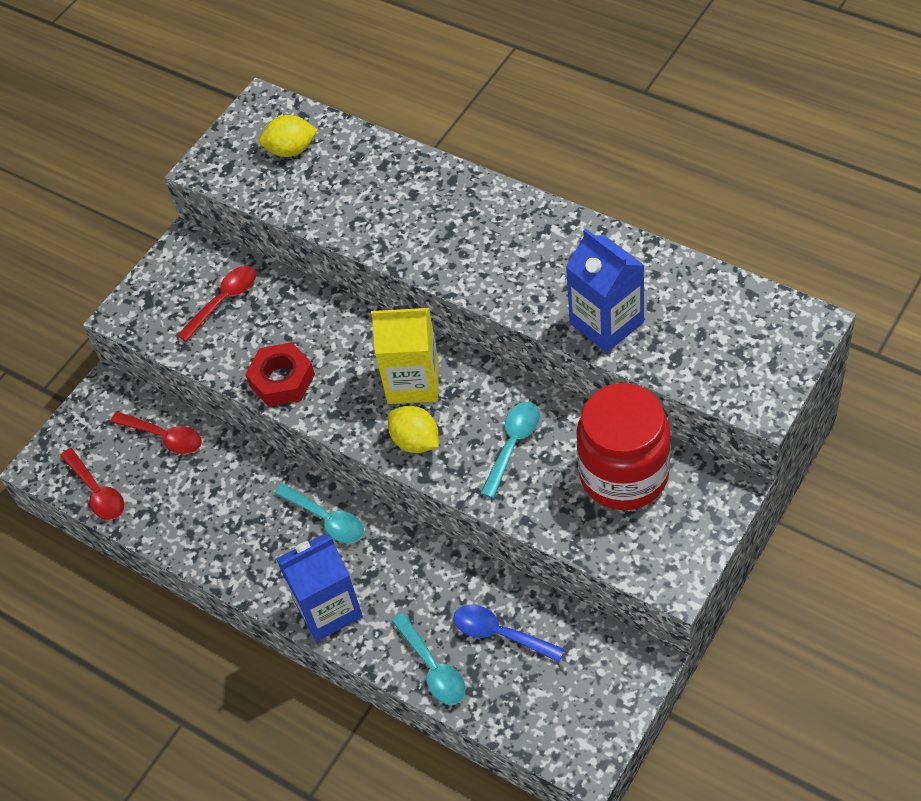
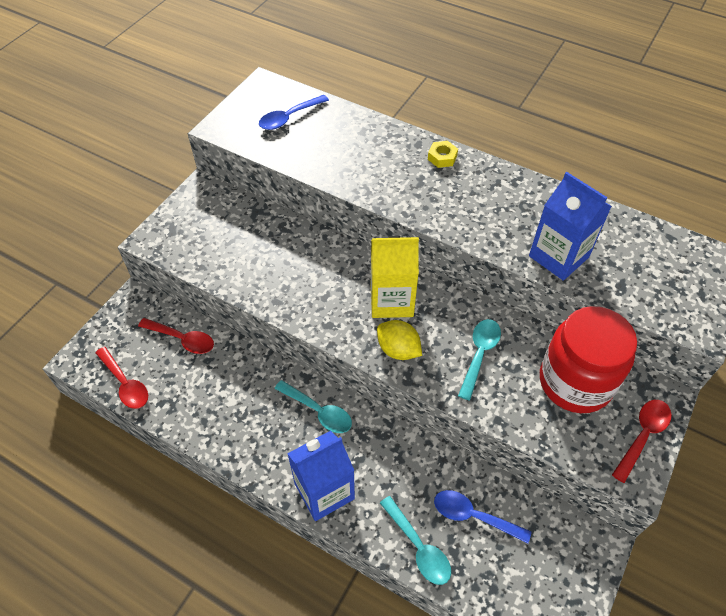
camera: 10 degrees left, 0 degrees up
(224, 301) = (234, 232): red spoon -> red spoon (642, 435)
(282, 380) = (283, 296): red nut -> none
(291, 150) = (289, 118): yellow lemon -> blue spoon
(480, 197) = (442, 157): none -> yellow nut

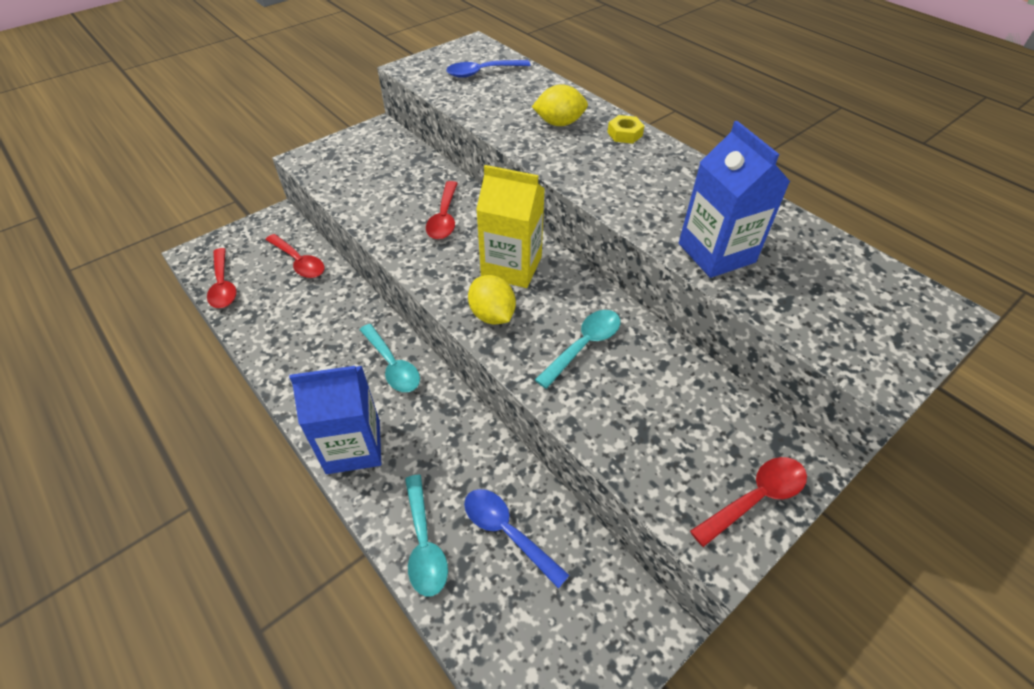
camera: 20 degrees right, 5 degrees down
(312, 269) = (444, 218): none -> red spoon
(384, 159) = (559, 123): none -> yellow lemon
(575, 382) = (690, 408): red jar -> none

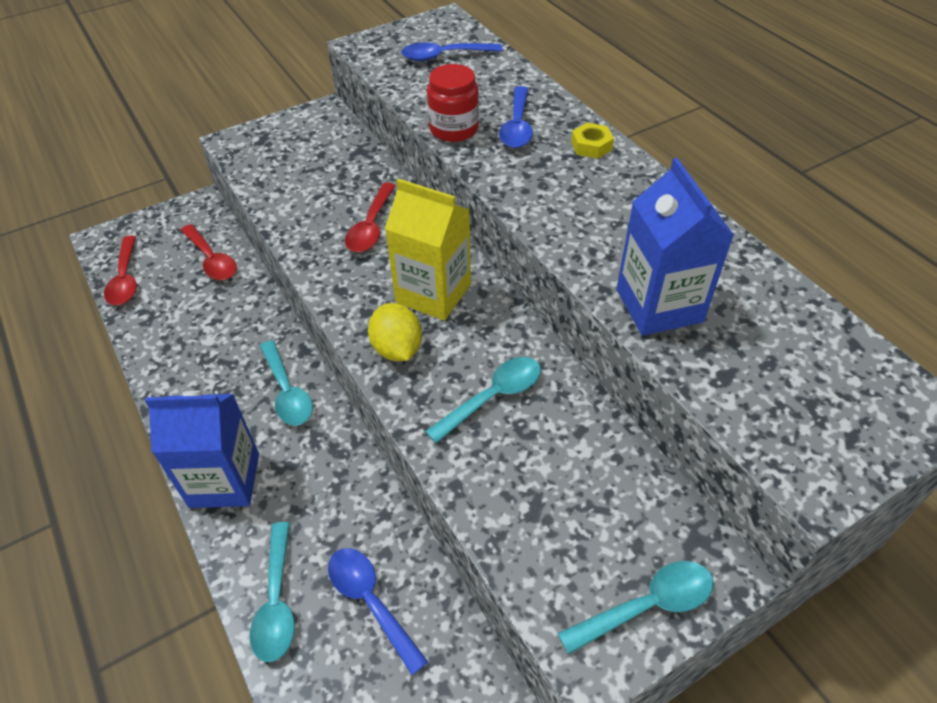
camera: 10 degrees right, 0 degrees up
(507, 129) = (454, 129): none -> red jar
(559, 123) = (517, 126): yellow lemon -> blue spoon
(755, 498) = (647, 605): red spoon -> turquoise spoon

